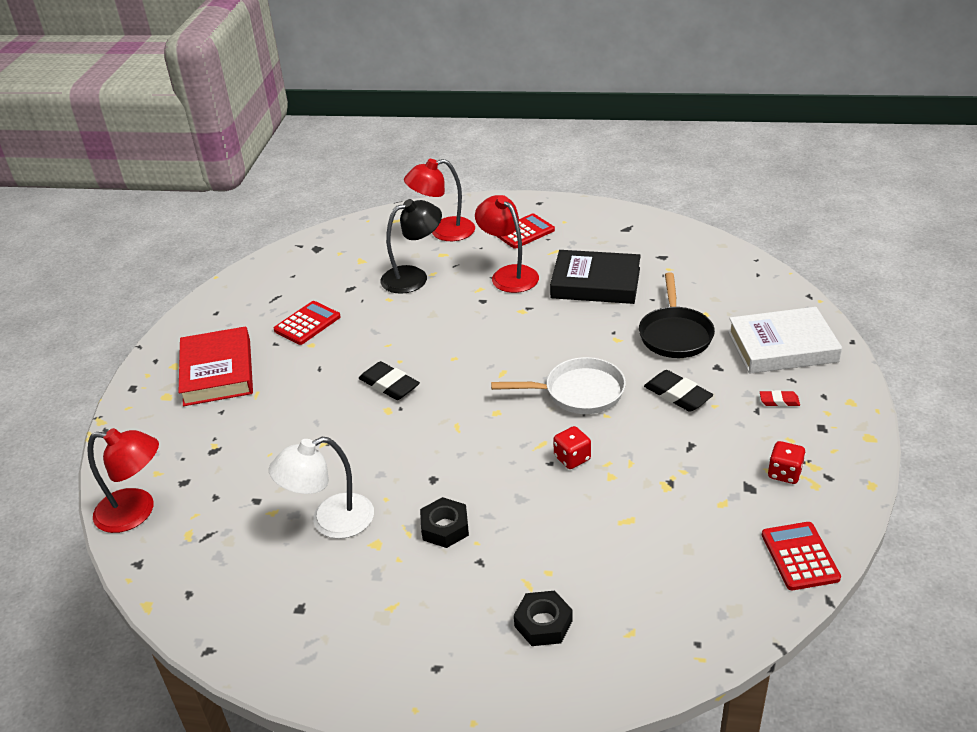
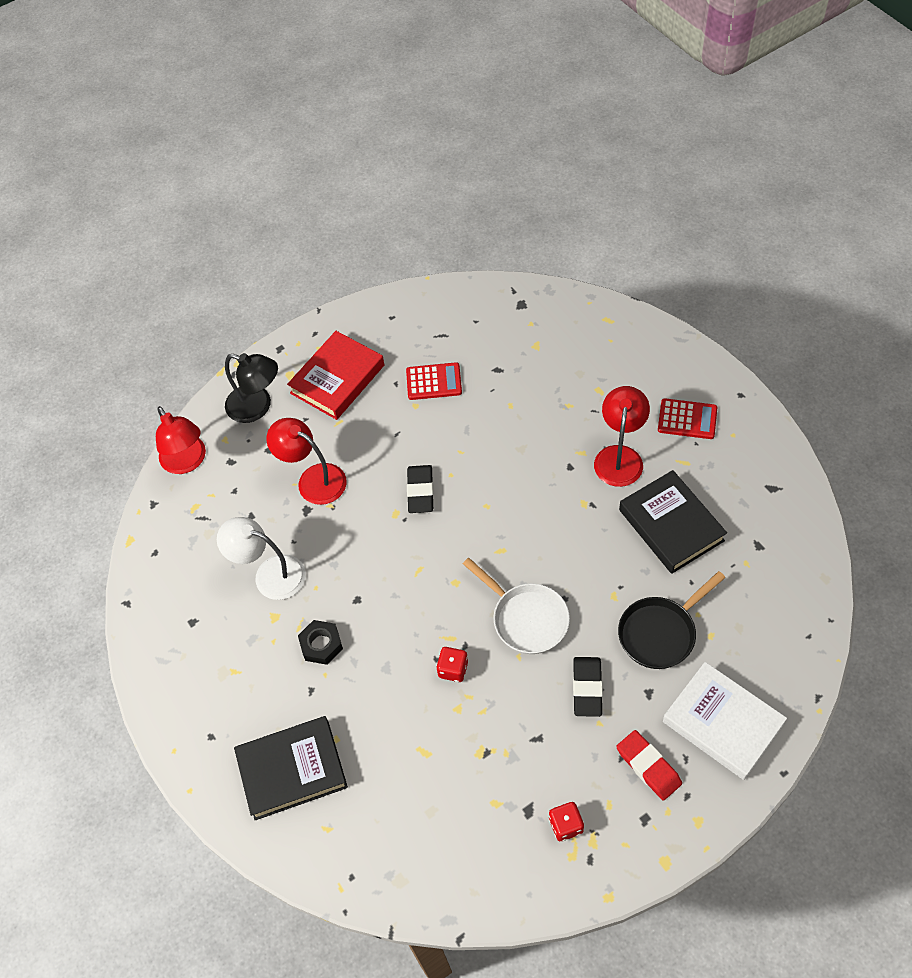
camera: 50 degrees right, 20 degrees up
(414, 277) = (551, 397): black lamp -> black lamp (257, 407)
(443, 231) = (628, 364): red lamp -> red lamp (313, 479)
(543, 623) = (292, 770): black nut -> black book
(779, 401) = (648, 766): red eraser -> red eraser, size x1.77
(799, 556) = (486, 892): red calculator -> none

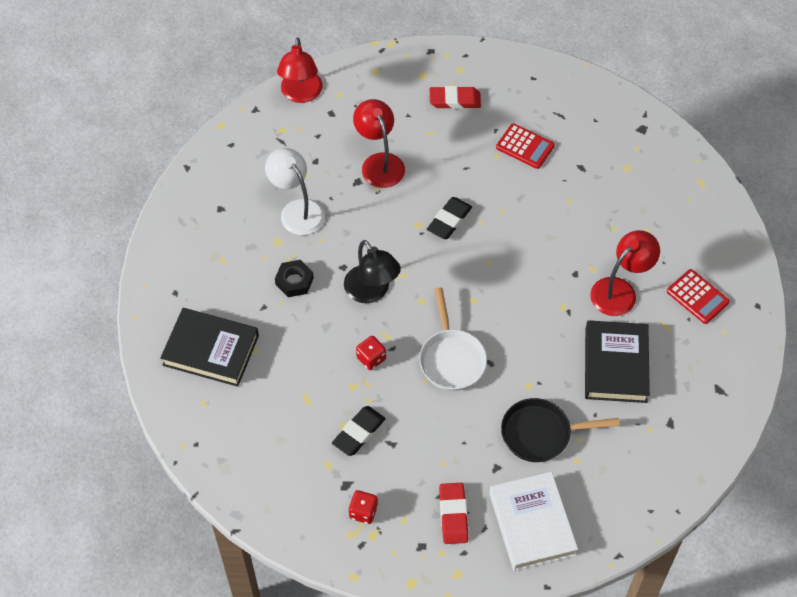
camera: 30 degrees right, 0 degrees up
(257, 407) = (380, 85): black lamp -> black lamp (371, 292)
(337, 379) = (455, 100): red book -> red eraser
(587, 688) = (454, 434): black eraser -> black eraser (358, 433)

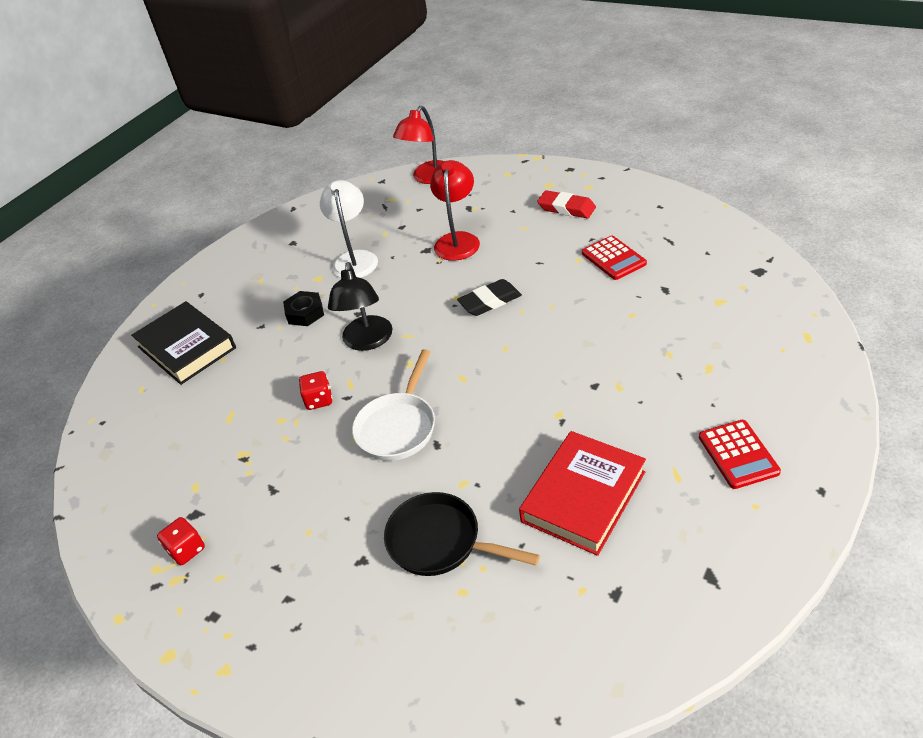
camera: 35 degrees right, 15 degrees down
(358, 433) = (249, 466): black eraser -> none
(453, 515) = (274, 595): red eraser -> none
(532, 524) = (354, 647): white book -> none
(615, 365) = (583, 496): black book -> red book
(620, 290) = (638, 418): red lamp -> none

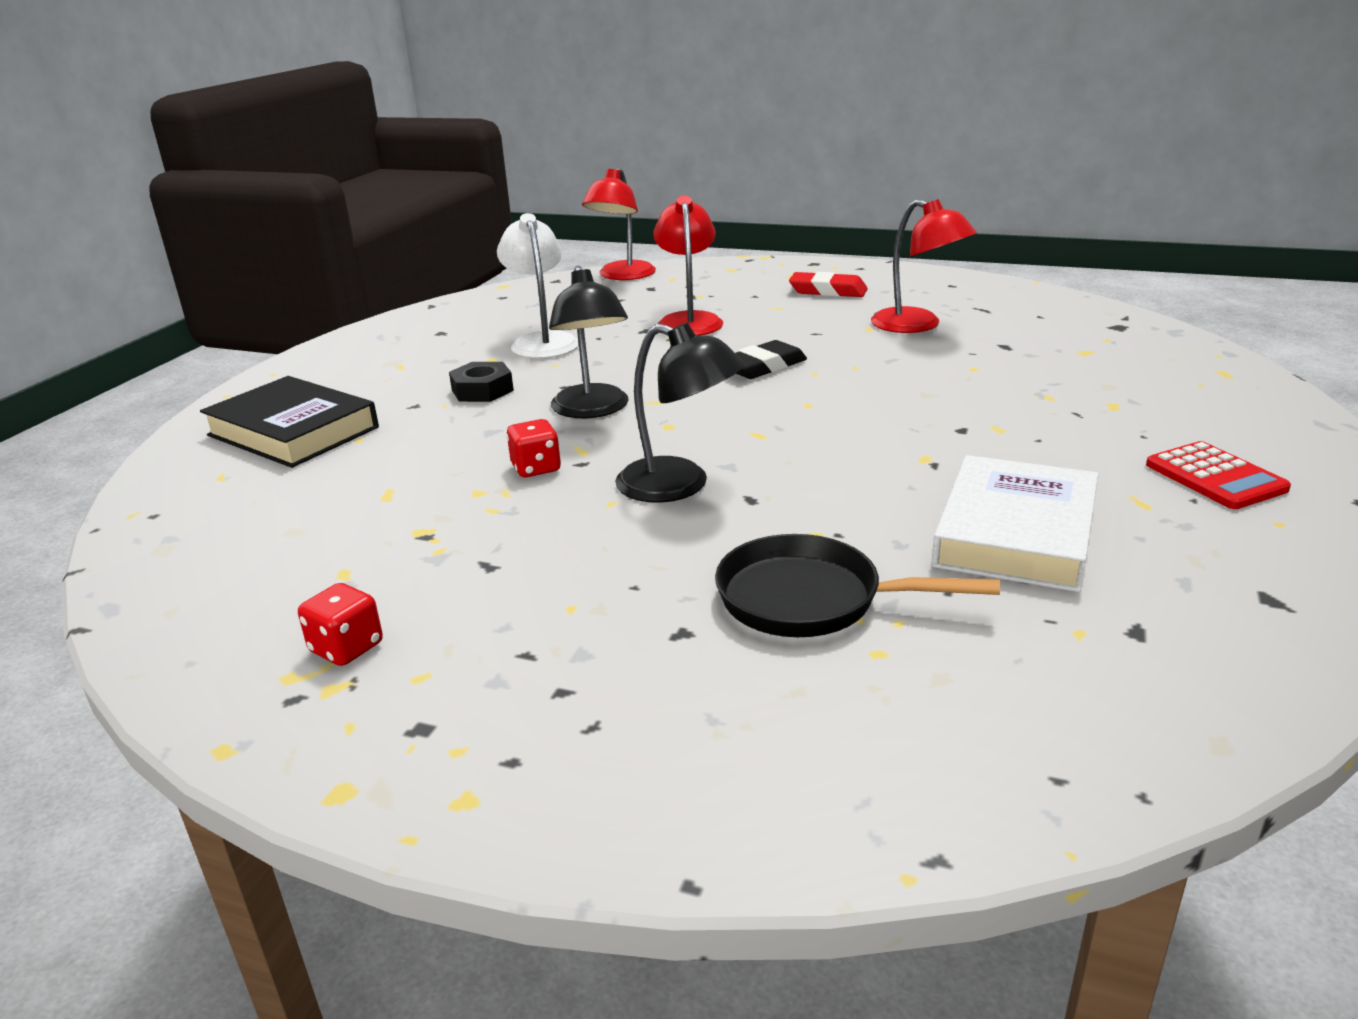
camera: 15 degrees left, 15 degrees down
(398, 426) = (679, 486): white pan -> black lamp
(583, 496) = (1015, 533): red book -> white book
(613, 258) = (917, 325): red calculator -> red lamp

